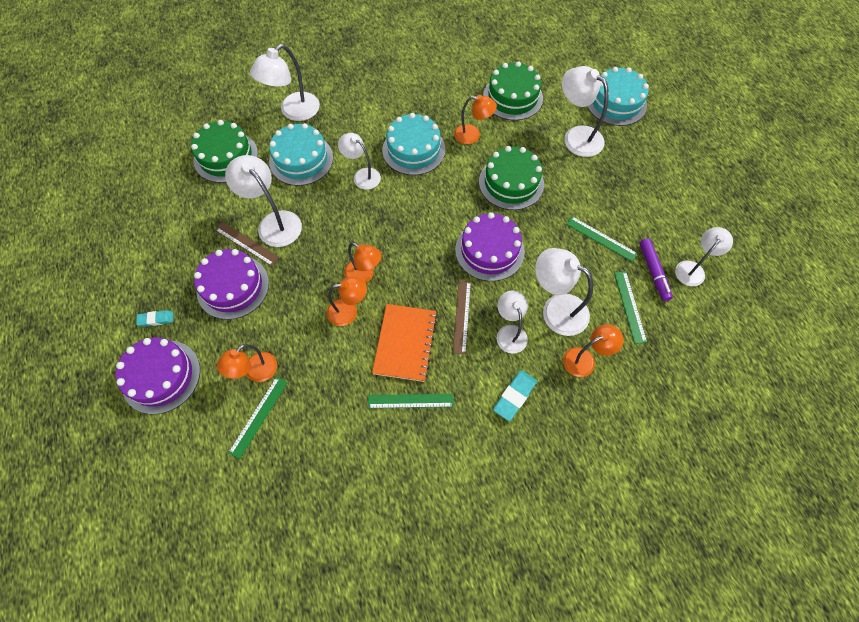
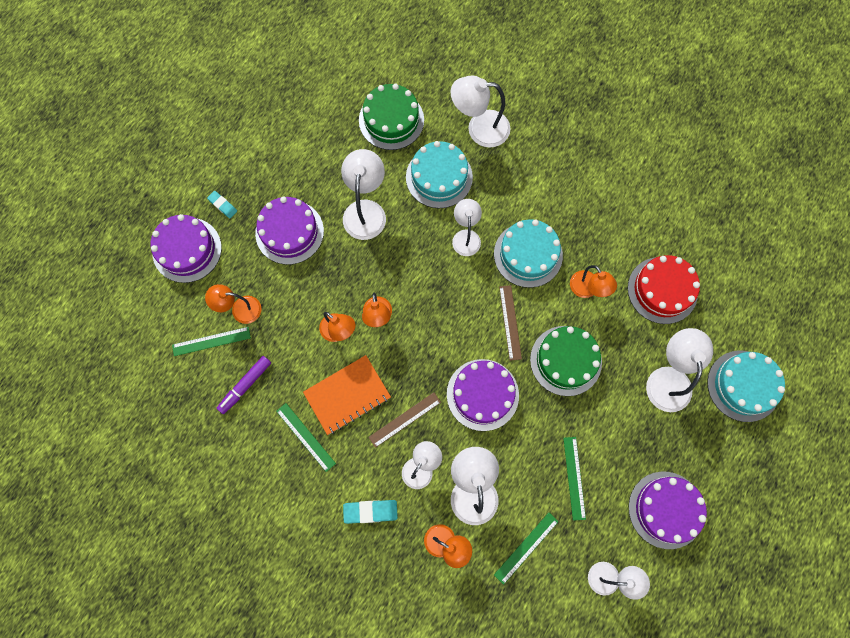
camera: 50 degrees right, 10 degrees up
(247, 243) = (331, 208): brown ruler -> brown ruler (510, 322)
(512, 97) = (662, 290): green cake -> red cake
(653, 272) = (578, 545): purple marker -> purple marker (245, 385)
(667, 202) = (666, 509): none -> purple cake

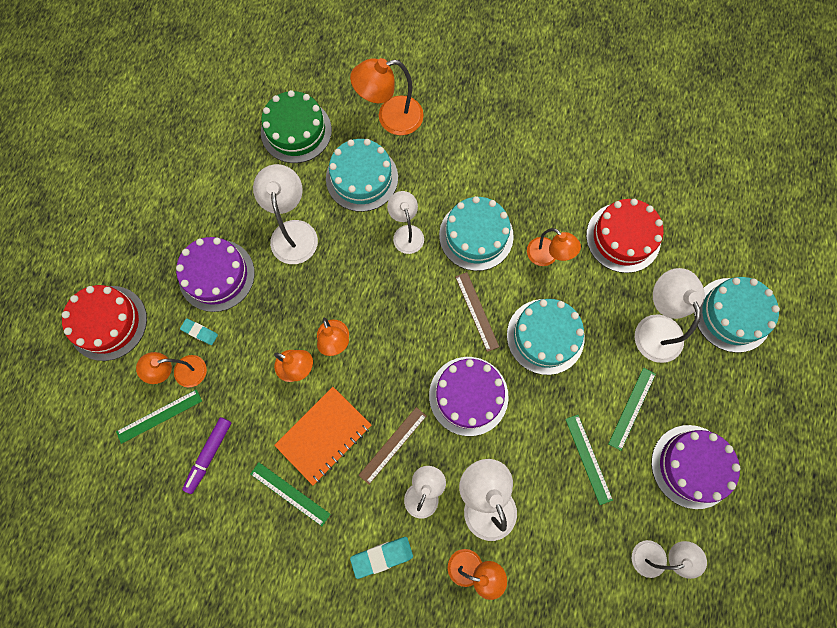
camera: 15 degrees left, 0 degrees up
(187, 250) = (108, 323): purple cake -> red cake
(222, 205) = (136, 265): turquoise eraser -> turquoise eraser (200, 332)
(479, 128) = (390, 118): white lamp -> orange lamp
(526, 548) = (559, 549): green ruler -> green ruler (632, 408)
(565, 360) = (545, 336): green cake -> turquoise cake

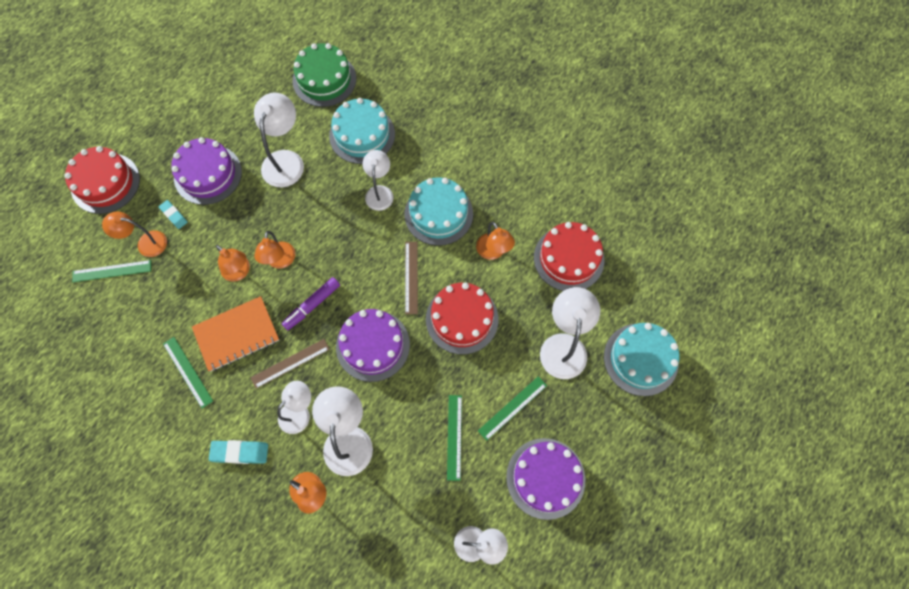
camera: 20 degrees right, 5 degrees down
(209, 455) = (137, 316): purple marker -> purple marker (312, 305)
(390, 118) = (408, 93): orange lamp -> none
(545, 336) = (462, 319): turquoise cake -> red cake

